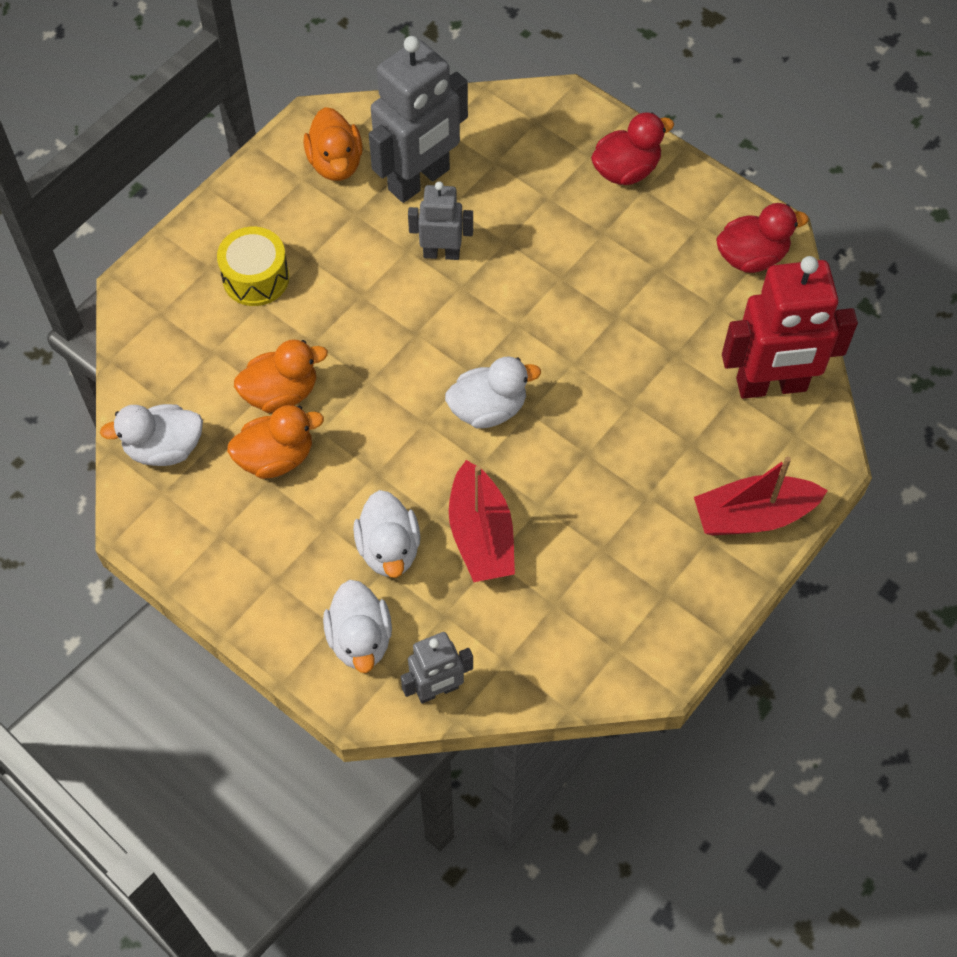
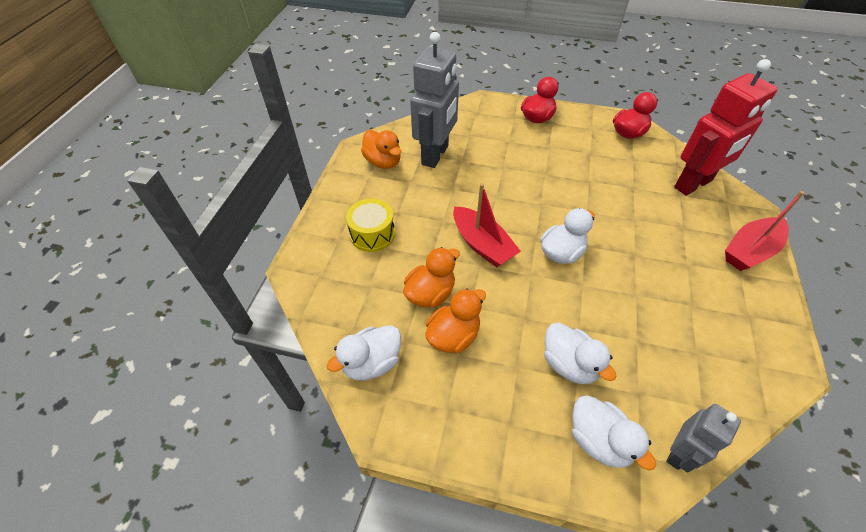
camera: 25 degrees left, 10 degrees down
(441, 253) = (473, 184): grey robot -> none
(481, 535) = (617, 328): red boat -> red boat (482, 245)

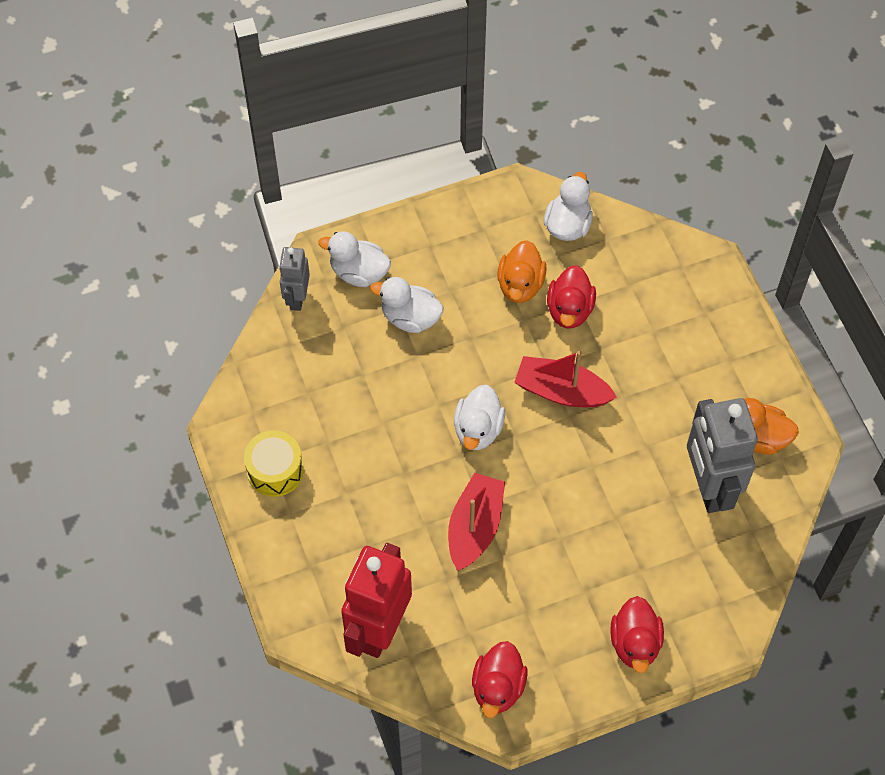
camera: 145 degrees right, 10 degrees up
(372, 234) = (678, 337): yellow drum -> yellow drum (275, 470)
(430, 293) = (569, 310): orange duck -> red duck
(749, 251) = (288, 551): red boat -> red boat (475, 527)

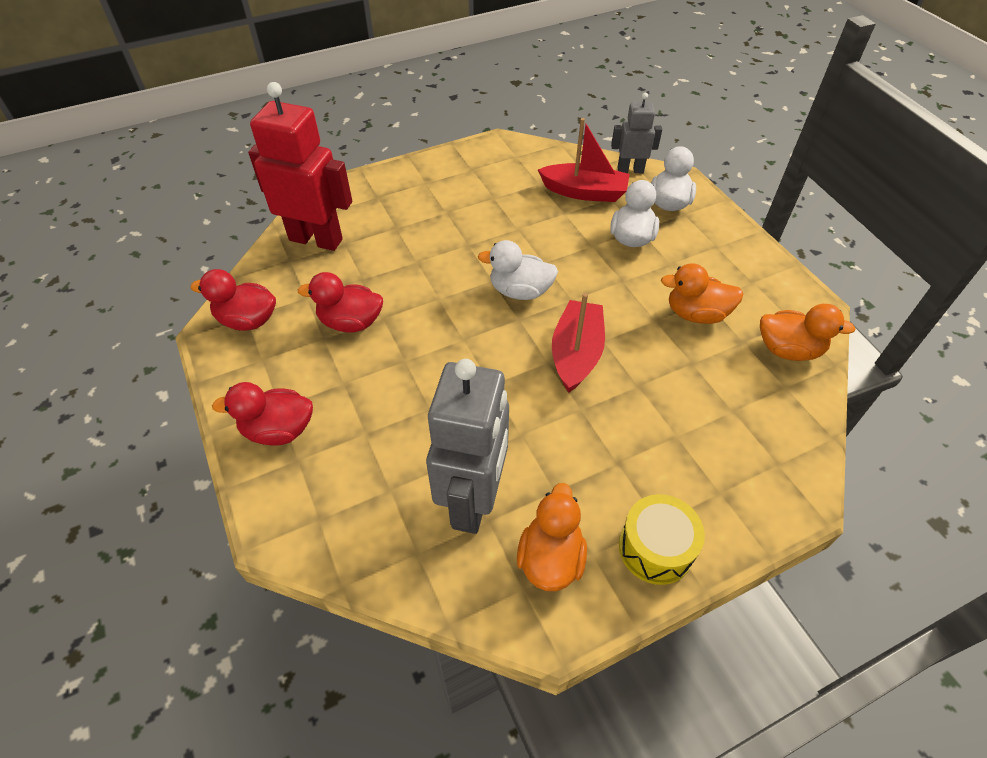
camera: 85 degrees right, 10 degrees down
(275, 470) = (463, 171): yellow drum -> yellow drum (655, 548)
(475, 527) = (414, 295): red boat -> red boat (584, 192)
(567, 225) = (788, 350): white duck -> orange duck
(569, 310) = (679, 356): red duck -> red duck (351, 322)
(708, 487) = (473, 501): grey robot -> grey robot turned 120 degrees clockwise

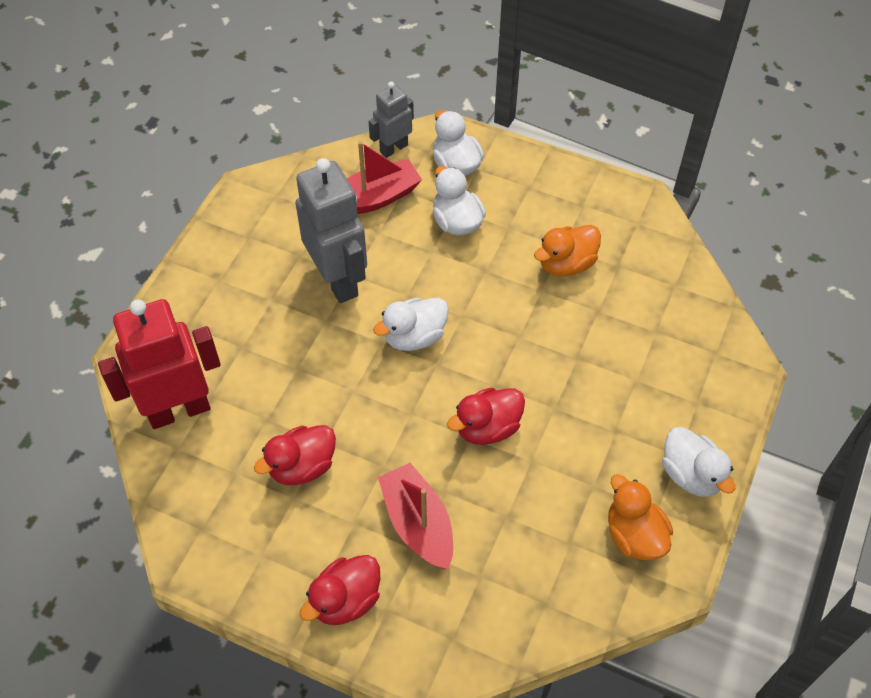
camera: 40 degrees left, 5 degrees up
(247, 320) = (207, 532): red duck -> red duck (487, 428)
(473, 501) = (546, 536): grey robot -> grey robot (338, 280)
(576, 354) = (510, 363): red boat -> red boat (418, 523)
(655, 548) = (691, 475): yellow drum -> white duck
(788, 350) = (653, 252): orange duck -> none

